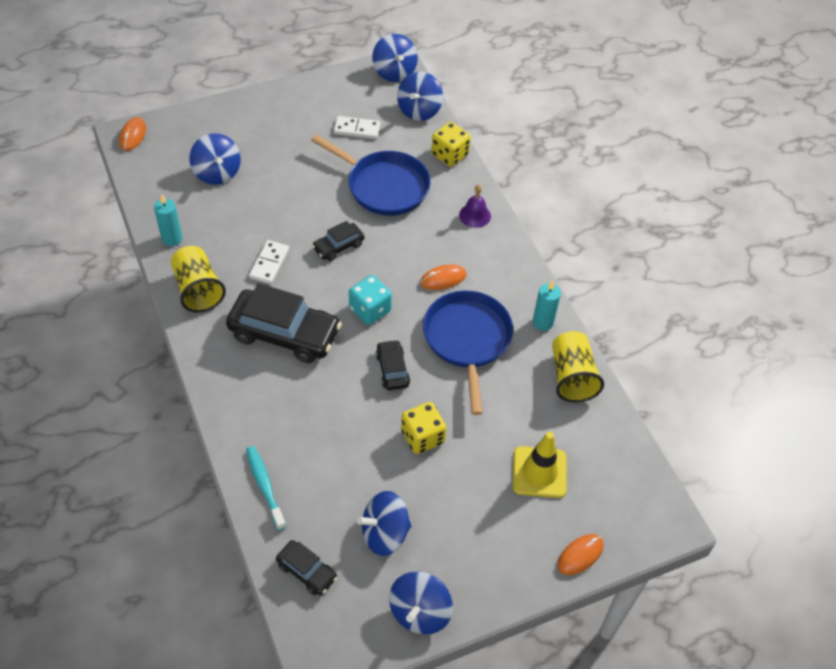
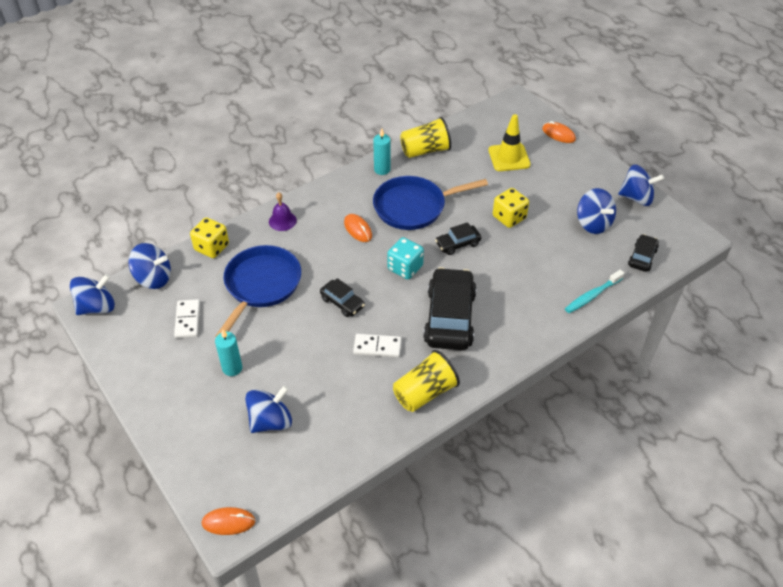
camera: 100 degrees left, 5 degrees down
(172, 238) = (370, 433): turquoise candle -> turquoise candle (232, 368)

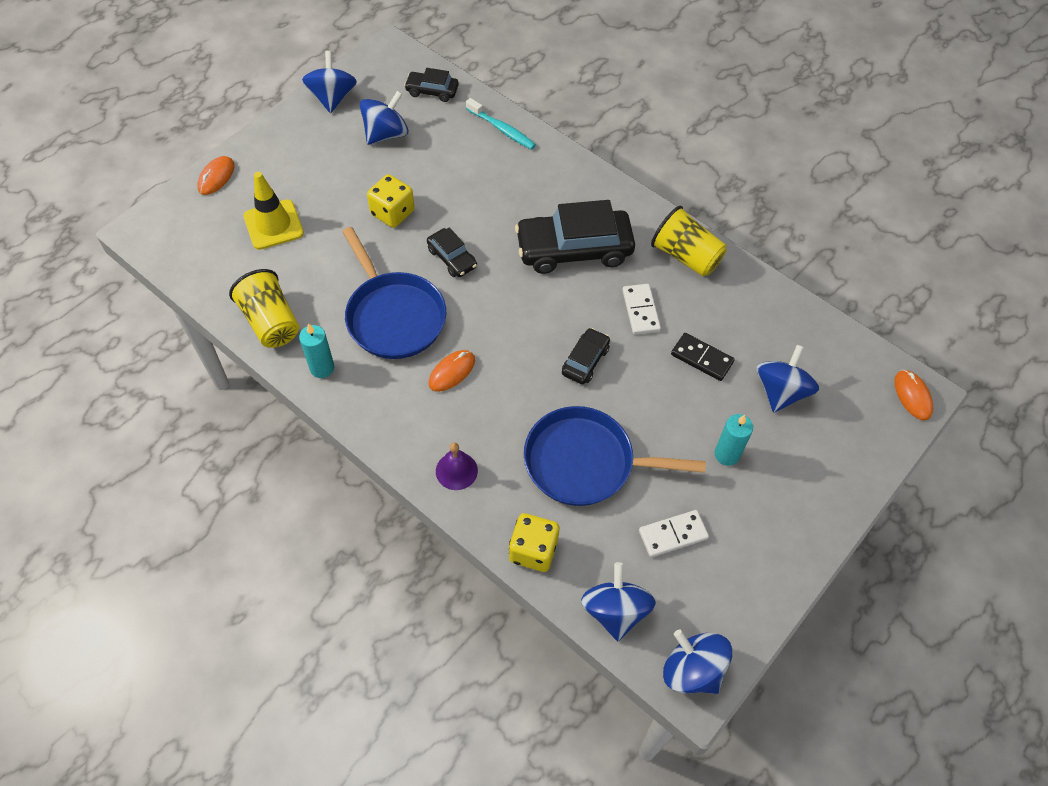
camera: 105 degrees left, 10 degrees up
(271, 421) = (780, 391): blue spinning top -> blue spinning top turned 75 degrees clockwise
(320, 376) = (701, 358): none -> black domino
(405, 268) = (508, 306): turquoise dice -> none

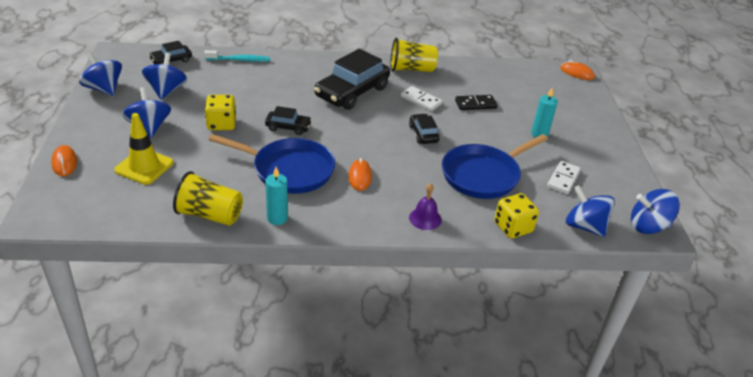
camera: 45 degrees left, 20 degrees down
(780, 391) = (526, 99): blue spinning top -> blue spinning top (149, 127)

